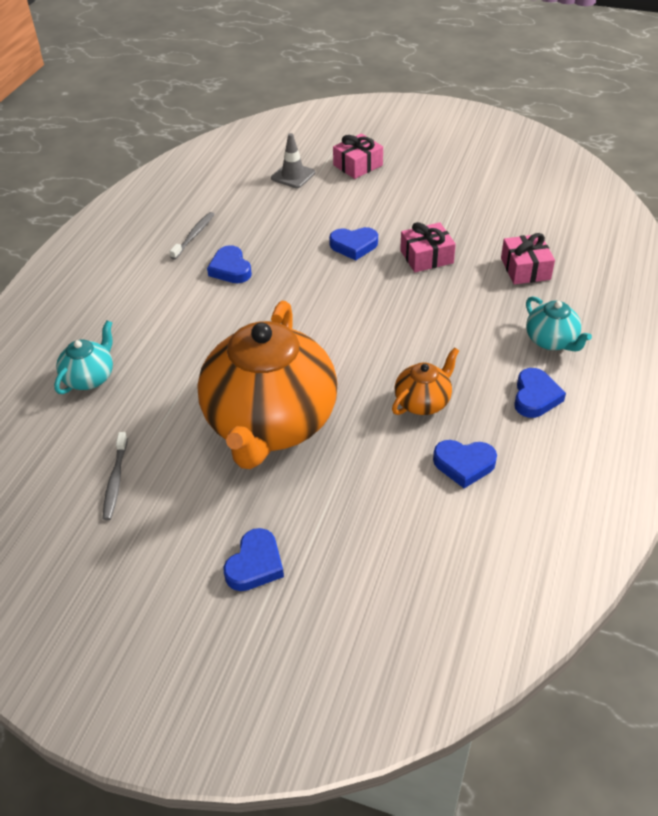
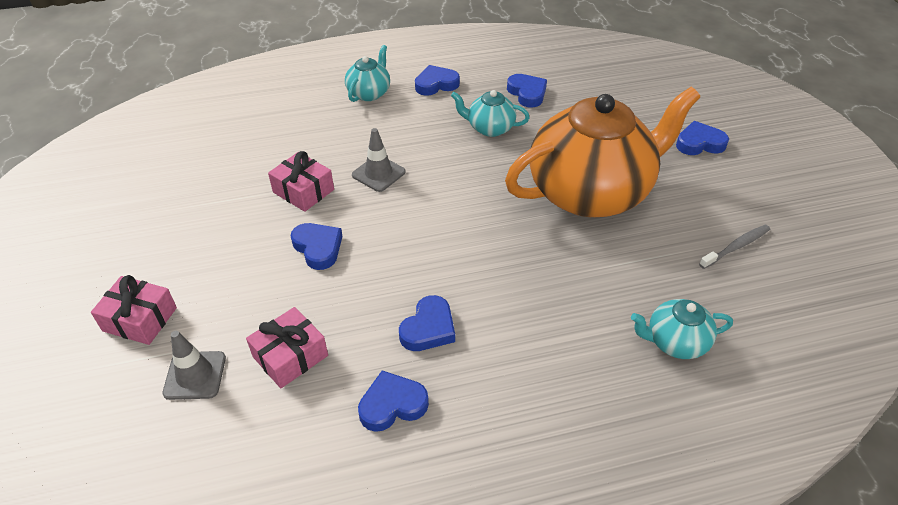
camera: 125 degrees left, 0 degrees up
(194, 235) = (392, 405): grey toothbrush -> blue heart
(414, 303) = (378, 173): none -> grey traffic cone
(423, 402) = (490, 128): orange teapot -> turquoise teapot
(525, 269) = (282, 130): pink gift -> pink gift (290, 356)

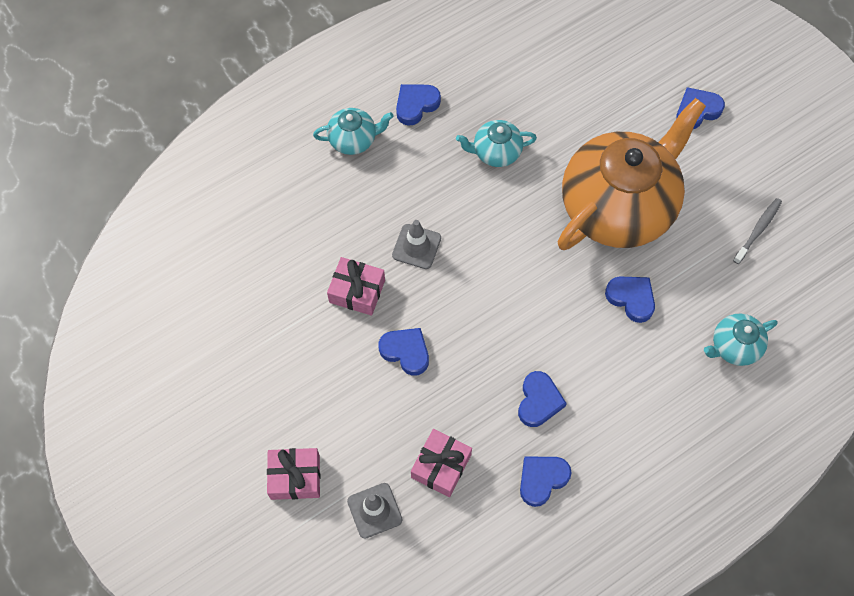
camera: 20 degrees left, 20 degrees up
(369, 93) = (353, 139): turquoise teapot -> turquoise teapot turned 75 degrees clockwise
(527, 93) = (513, 90): blue heart -> blue heart (631, 299)

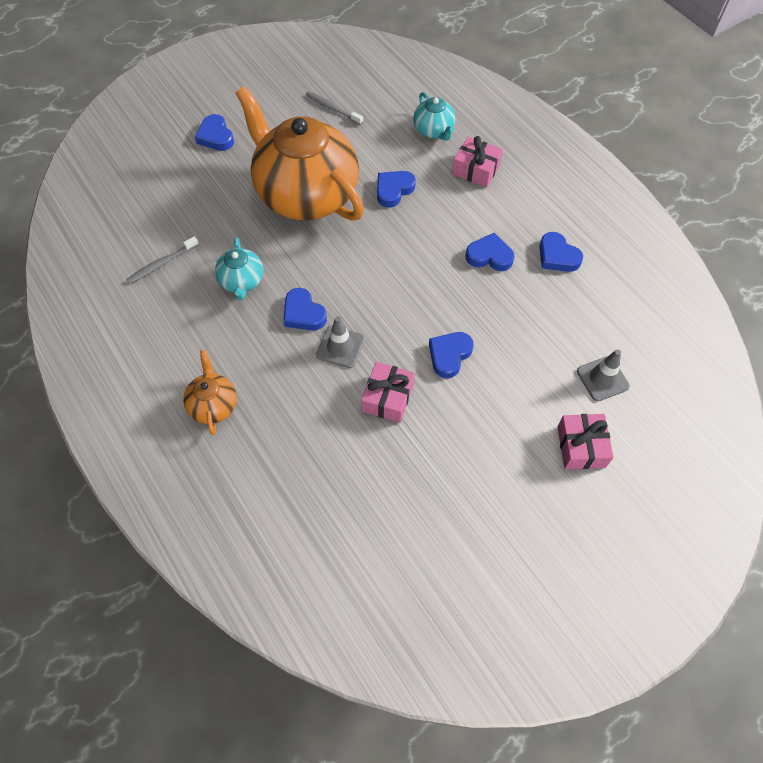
camera: 90 degrees left, 5 degrees down
(353, 139) = (213, 405): turquoise teapot -> orange teapot
(416, 105) = (179, 348): blue heart -> blue heart (303, 313)
(441, 466) = (555, 327): pink gift -> pink gift (476, 169)
(516, 79) = (162, 264): none -> grey toothbrush

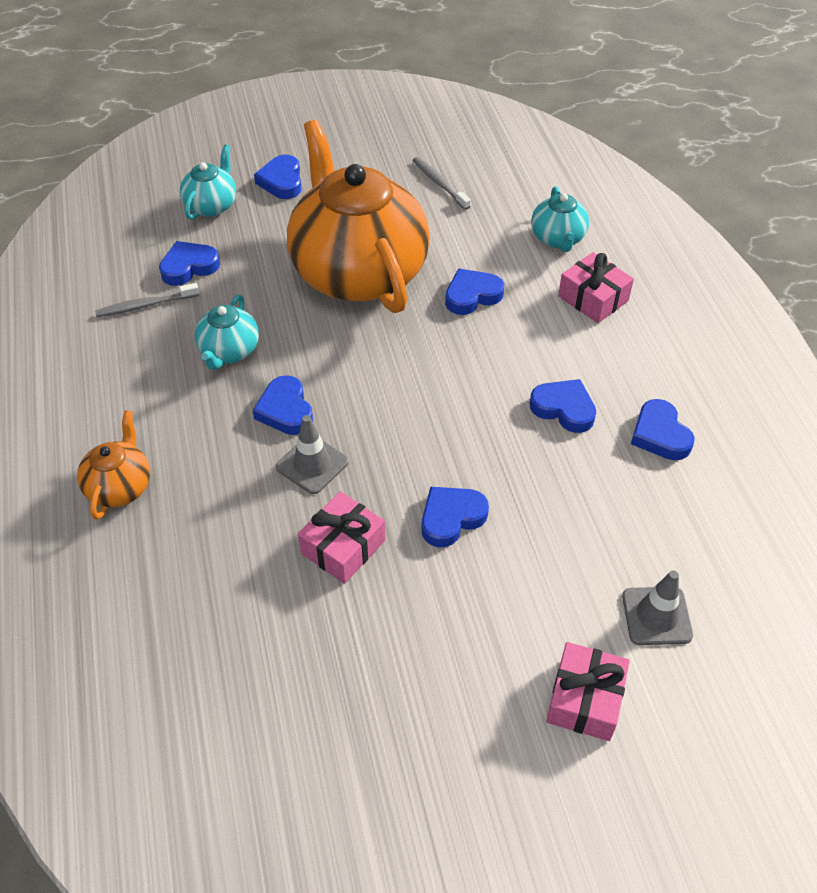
camera: 20 degrees right, 10 degrees down
(172, 170) = (211, 205): none -> turquoise teapot
(179, 224) = (189, 267): none -> blue heart

